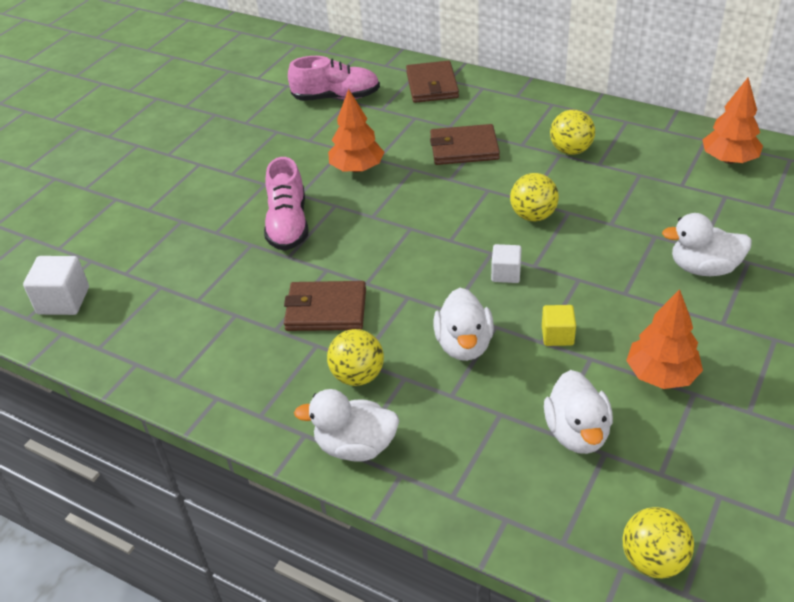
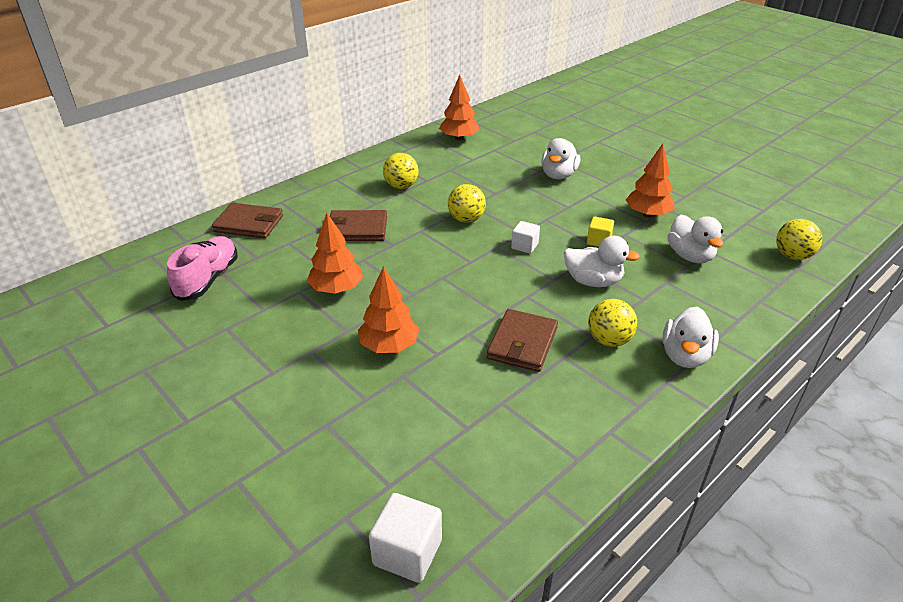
camera: 75 degrees left, 5 degrees down
(288, 224) = (389, 346): pink shoe -> orange tree
(464, 148) = (357, 229): brown wallet -> brown wallet turned 75 degrees clockwise
(577, 433) = (690, 256): white duck -> white duck turned 60 degrees clockwise

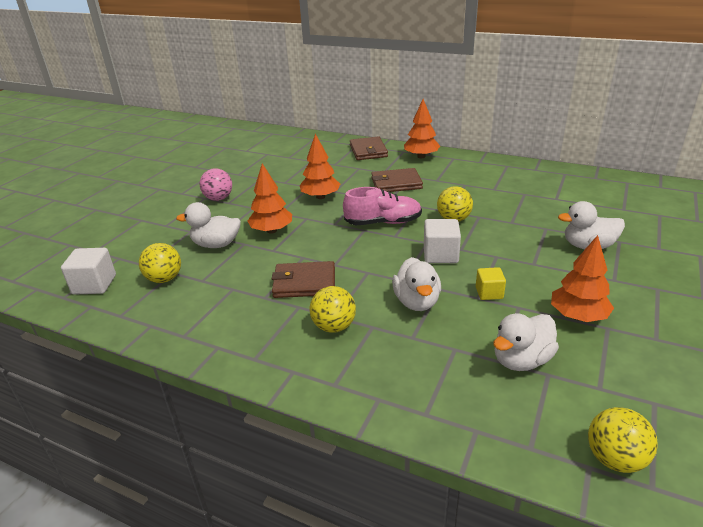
camera: 70 degrees right, 5 degrees down
(208, 279) = (302, 159): pink shoe -> pink shoe (383, 222)
(250, 381) = (218, 198): none -> pink ball
(357, 229) = (396, 183): brown wallet -> brown wallet turned 75 degrees counterclockwise
(401, 186) = (472, 182): yellow ball -> yellow ball (164, 279)
(459, 138) = (585, 184): orange tree -> orange tree (421, 156)
(524, 246) = (440, 255): white cube -> white cube, size x1.56
(685, 356) = (337, 378): white duck -> white duck (216, 244)

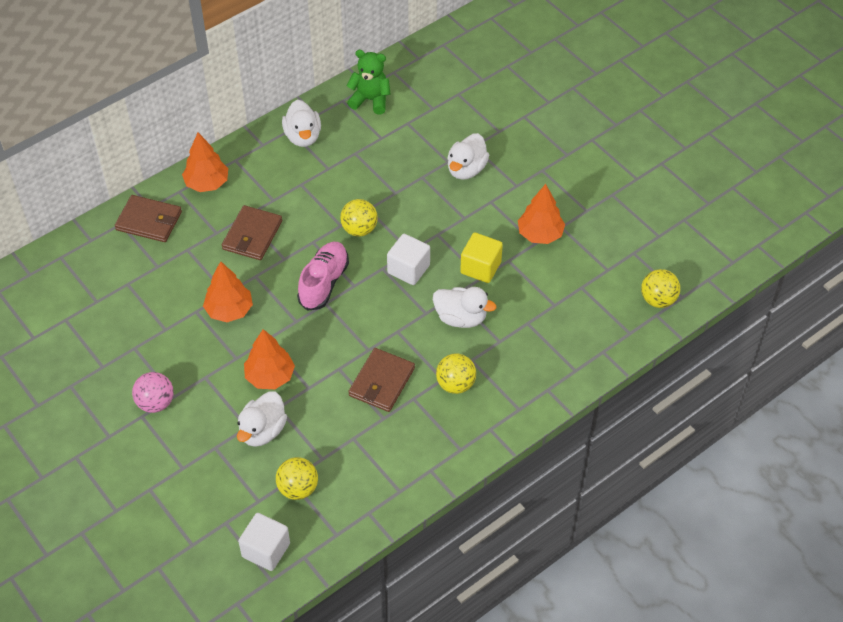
camera: 65 degrees left, 20 degrees up
(489, 293) = (480, 267): yellow cube -> yellow cube, size x1.56
(521, 360) = (561, 293): white duck -> white duck (303, 137)
(584, 183) = (370, 100): none -> green teddy bear

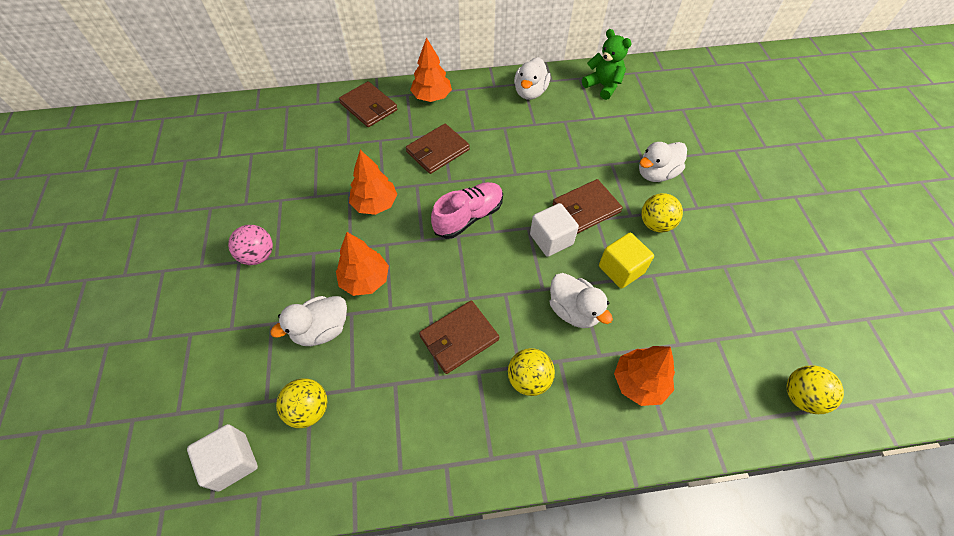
camera: 30 degrees right, 5 degrees up
(359, 229) = (529, 184): yellow ball -> yellow ball (655, 224)
(422, 228) = (586, 208): none -> brown wallet
(540, 234) = (698, 264): orange tree -> orange tree (639, 382)

